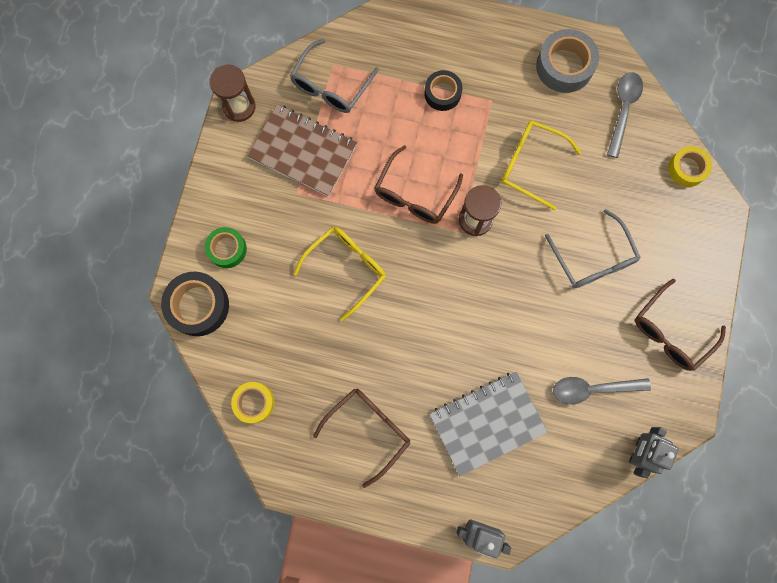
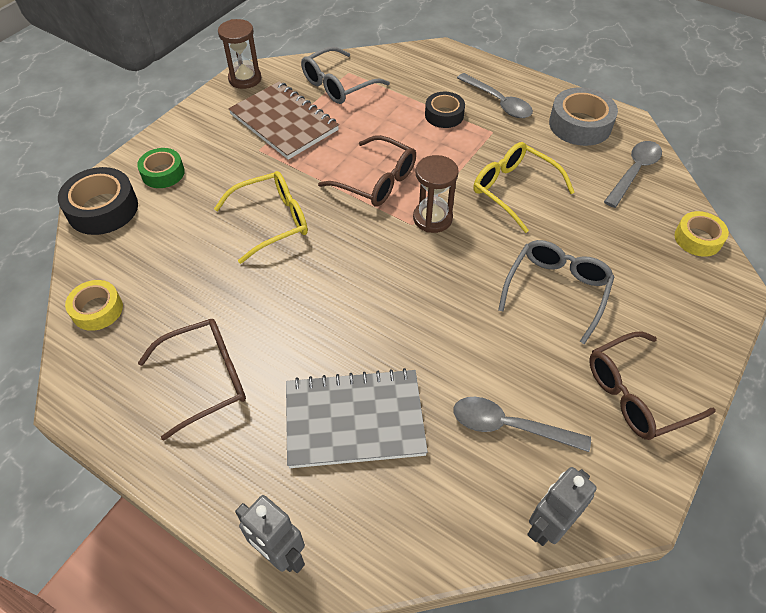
camera: 20 degrees right, 25 degrees down
(414, 194) = (377, 181): brown glasses -> brown glasses turned 105 degrees counterclockwise
(485, 60) = (498, 102): none -> grey spoon
(593, 259) = (556, 290): grey glasses -> grey glasses turned 150 degrees counterclockwise

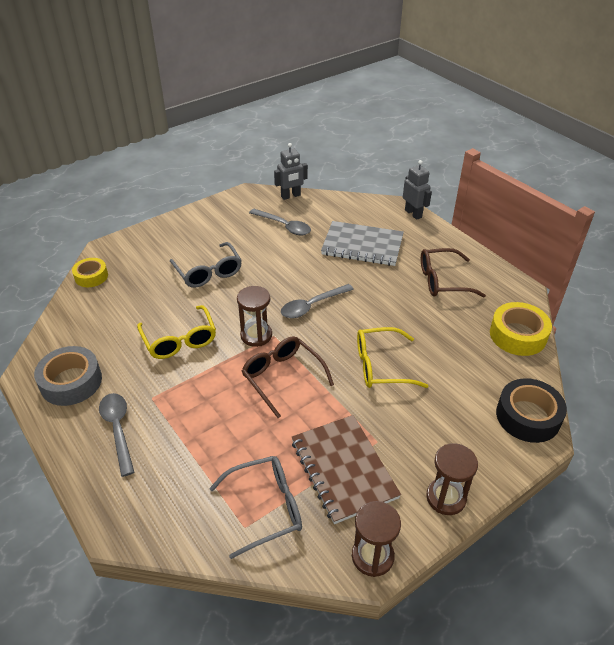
camera: 160 degrees left, 10 degrees down
(97, 310) = (518, 335): yellow tape -> yellow tape, size x1.56
(163, 173) = (474, 440): green tape -> none
(189, 124) = (446, 497): none -> brown hourglass
(444, 115) = (181, 430): black tape -> none
(556, 290) = (208, 272): grey glasses -> grey glasses turned 75 degrees counterclockwise
(634, 172) = (77, 329): grey spoon -> grey spoon (312, 306)
(636, 394) = (211, 222): brown glasses -> none

